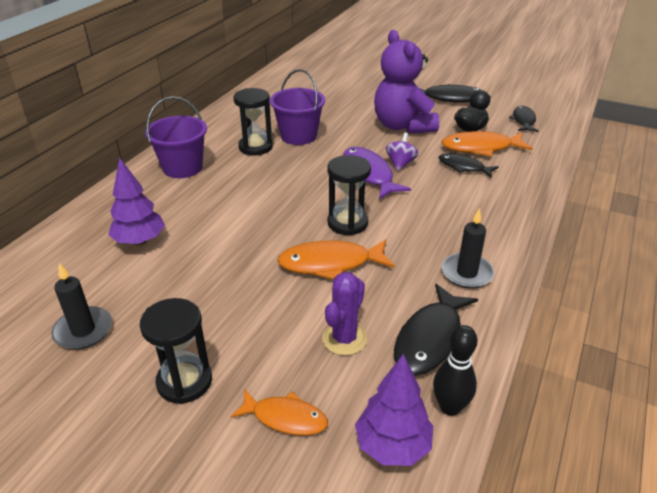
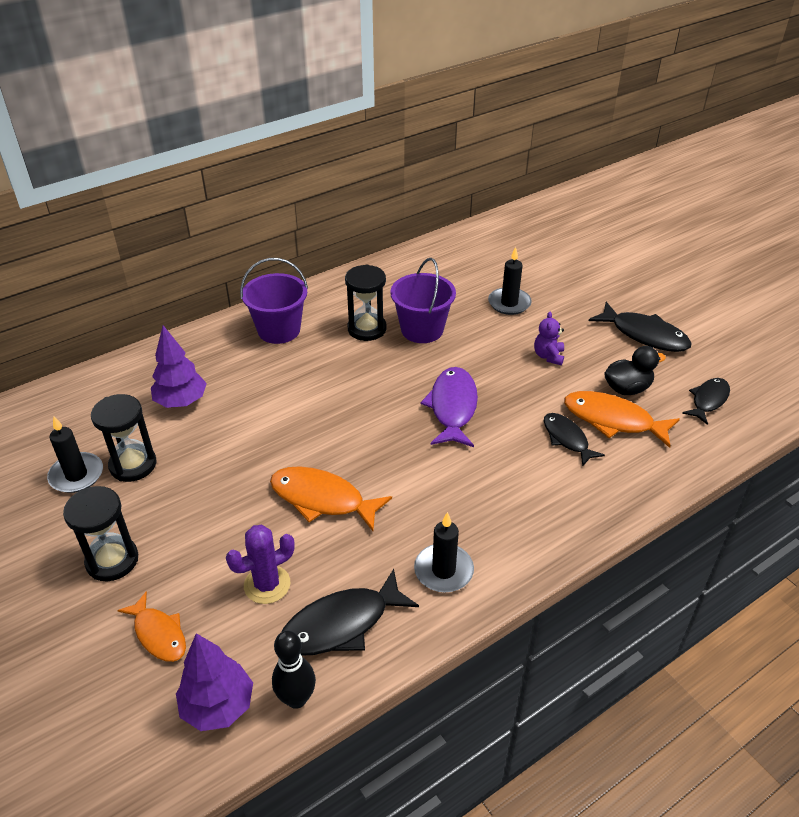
camera: 30 degrees right, 5 degrees up
(345, 105) = (509, 303): none -> black candle
(347, 223) = (378, 459): black hourglass -> black hourglass (133, 465)
(400, 163) = (499, 406): purple spinning top -> none
(402, 126) = (548, 356): purple teddy bear -> purple teddy bear, size x0.42

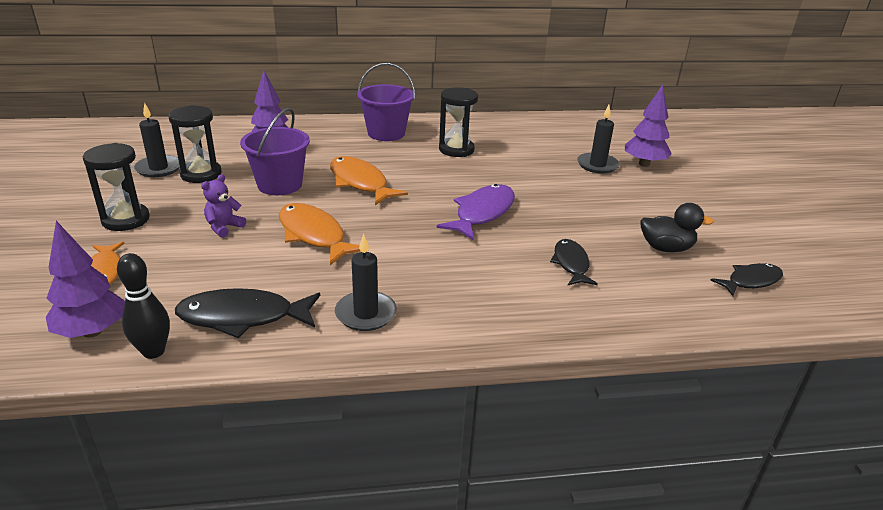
camera: 25 degrees right, 10 degrees down
(267, 584) = (214, 271): purple cactus -> none
(422, 330) = (502, 161): purple bucket -> purple bucket (280, 185)
(547, 287) = (644, 164): none -> purple tree
(548, 356) = (604, 206): purple teddy bear -> purple teddy bear (224, 227)
(613, 420) = (631, 265): orange fish -> orange fish (360, 183)
(644, 335) = (717, 217): black fish -> none

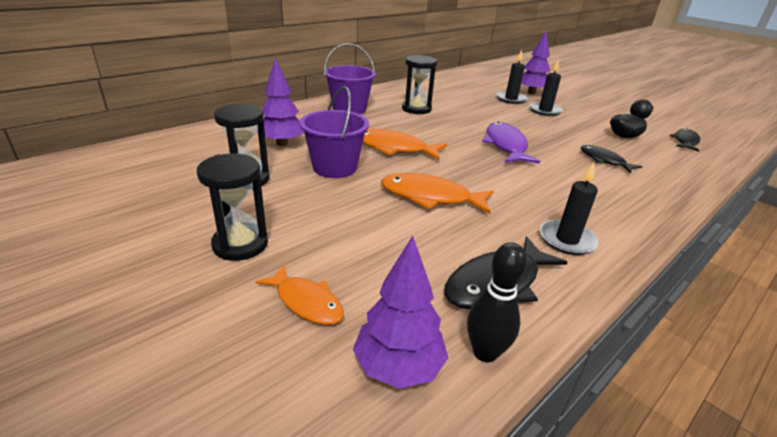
camera: 35 degrees left, 0 degrees up
(158, 168) = (193, 186): black candle -> black candle (544, 111)
(224, 227) = (349, 217): purple teddy bear -> none

